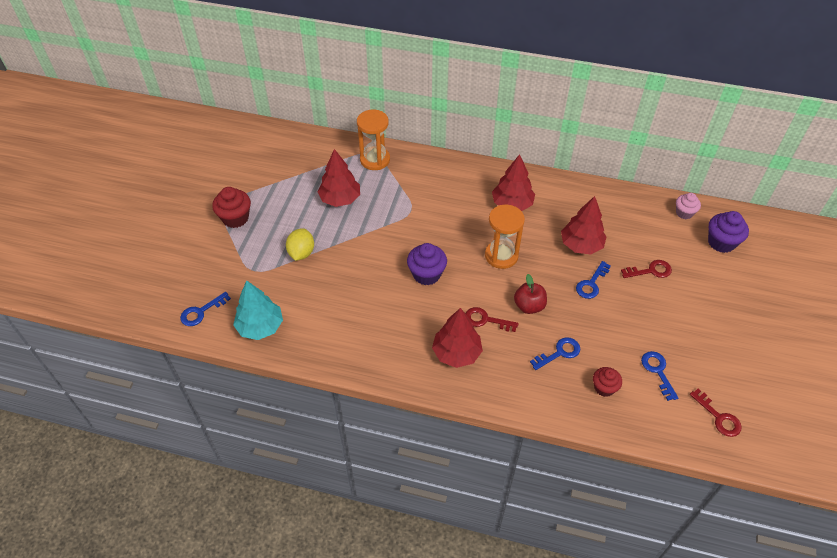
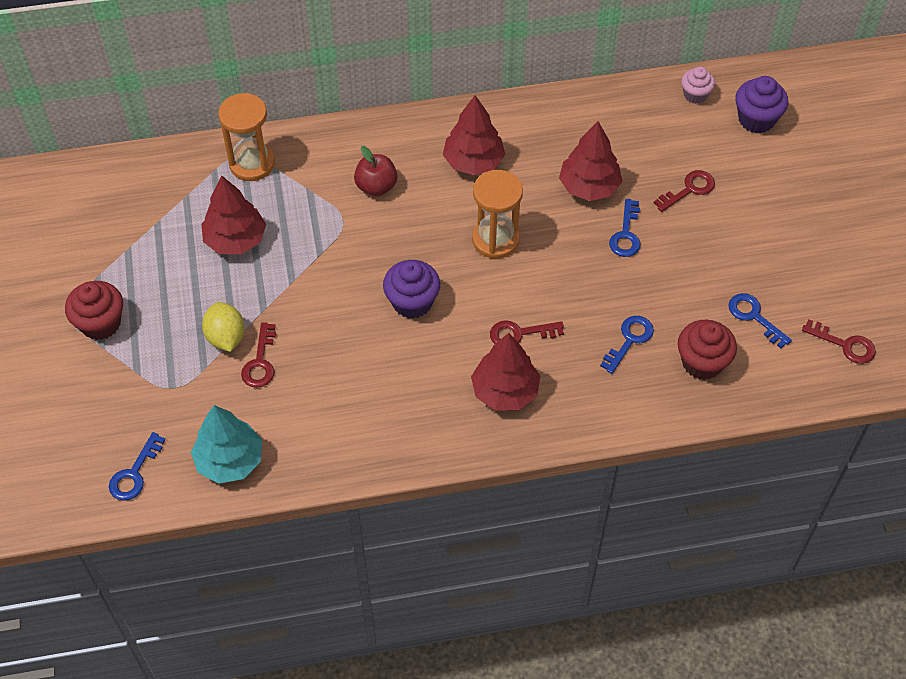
camera: 25 degrees left, 5 degrees up
(313, 275) = (260, 362): none -> red key
(529, 306) = (564, 294): red apple -> red apple (376, 186)
(604, 388) = (702, 362): red cupcake -> red cupcake, size x1.53

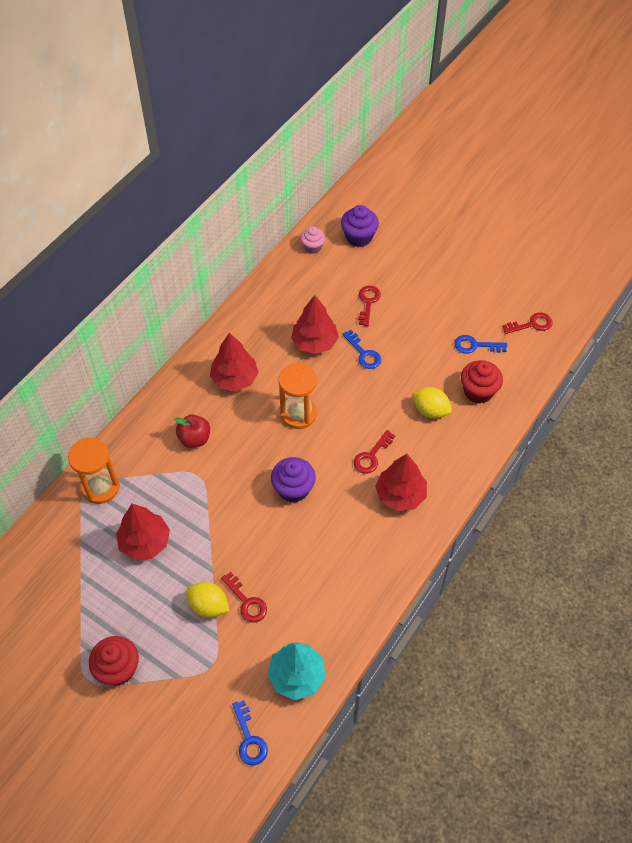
camera: 45 degrees left, 0 degrees up
(629, 340) = (430, 410): blue key -> yellow lemon

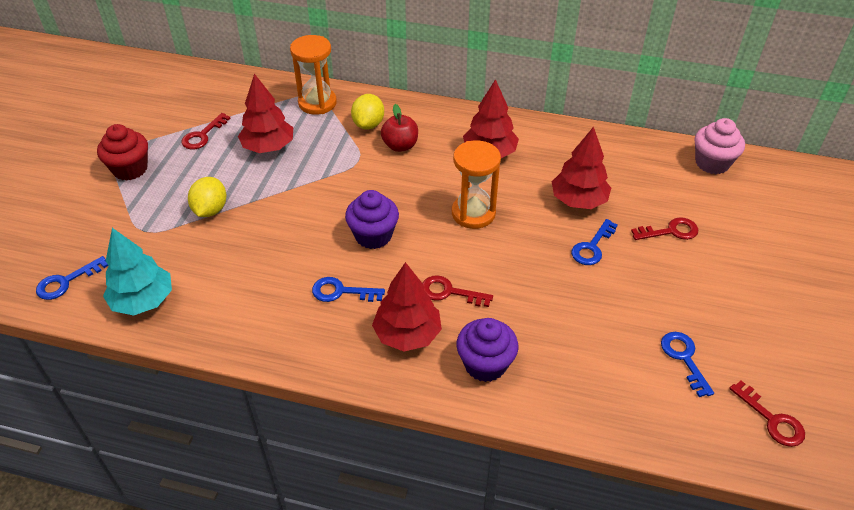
camera: 70 degrees right, 10 degrees down
(246, 601) = (223, 236): red key -> red key (203, 135)
(312, 247) = (712, 163): pink cupcake -> pink cupcake, size x1.53
(344, 527) = (341, 292): none -> blue key
(358, 237) = (762, 197): purple cupcake -> purple cupcake (485, 364)
(430, 410) = (548, 334): yellow lemon -> yellow lemon (368, 124)
(478, 391) = (610, 380): red cupcake -> none

